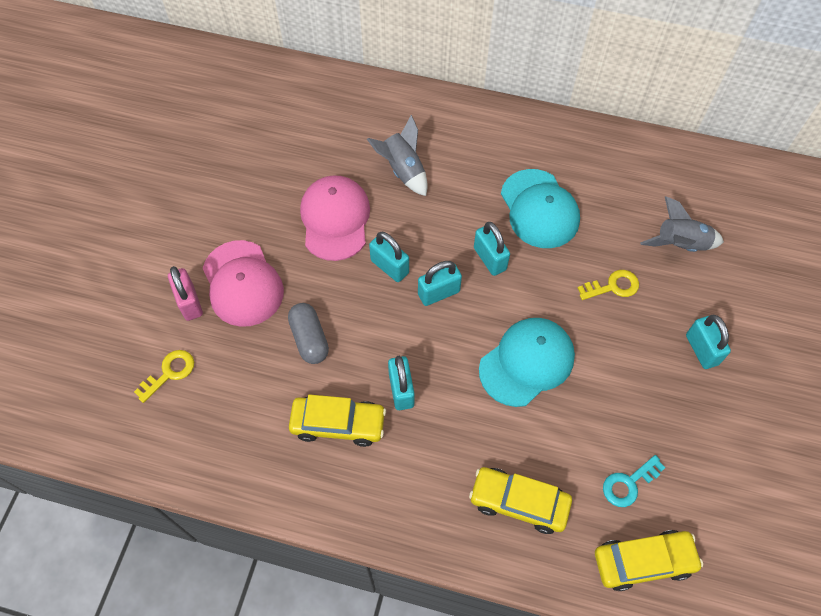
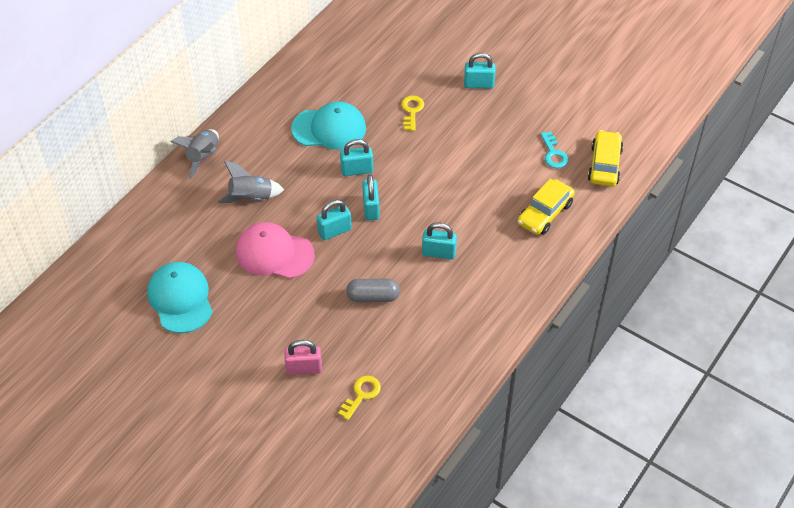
camera: 70 degrees left, 10 degrees down
(169, 373) = (361, 395): yellow key -> yellow key turned 60 degrees clockwise
(242, 283) = (303, 328): pink cap -> none
(338, 424) = (449, 297): yellow car -> none
(527, 362) = (448, 176): turquoise cap -> turquoise cap (180, 299)
(680, 244) = (397, 64): grey rocket -> grey rocket (203, 157)

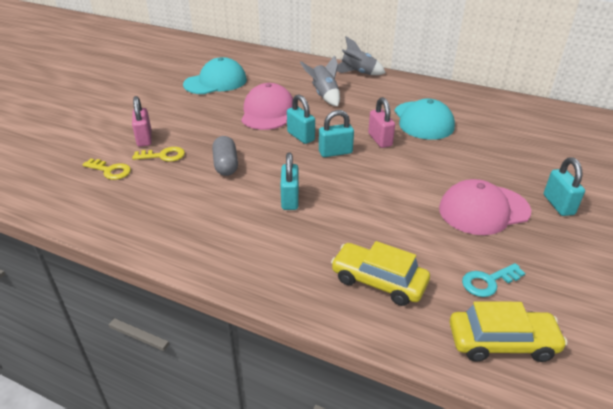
camera: 80 degrees right, 15 degrees down
(357, 170) = (380, 140): turquoise padlock -> pink padlock
(412, 111) = (479, 163): yellow key -> yellow key (163, 156)
(477, 130) = (483, 210): none -> pink cap

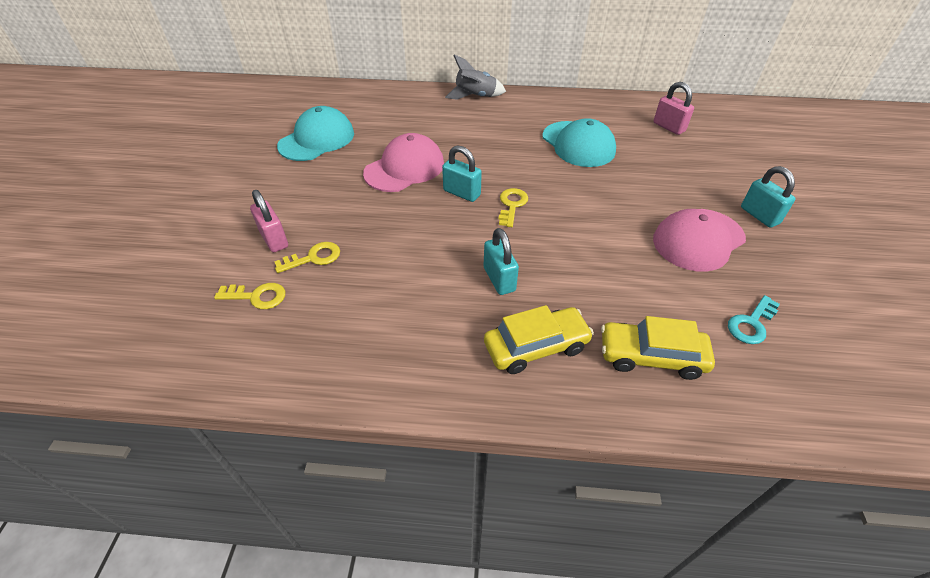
camera: 20 degrees left, 10 degrees up
(226, 165) = (398, 252): grey capsule -> none
(268, 112) = (404, 168): pink cap -> pink cap turned 60 degrees clockwise
(324, 96) = (456, 133): grey rocket -> none
(335, 152) = (512, 205): turquoise padlock -> yellow key
(380, 140) = (549, 178): pink padlock -> pink padlock (669, 127)
(502, 342) = (803, 390): yellow car -> yellow car (536, 346)

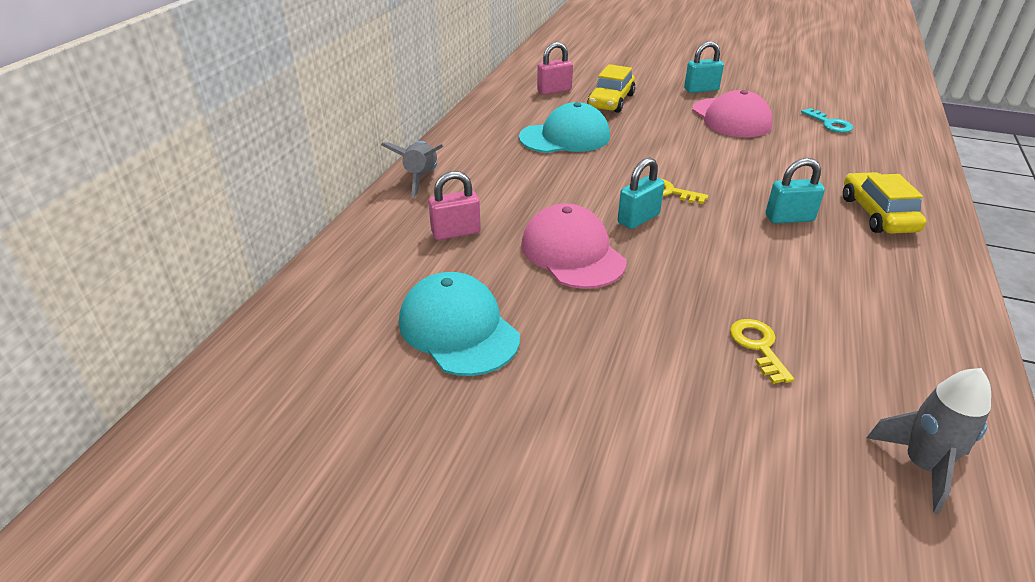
camera: 75 degrees left, 10 degrees down
(199, 333) = (922, 466): none -> grey rocket
(257, 296) = (840, 404): yellow key -> none
(274, 239) = (717, 385): pink padlock -> pink padlock (456, 232)
(651, 356) = (874, 167): yellow car -> yellow car (611, 101)

